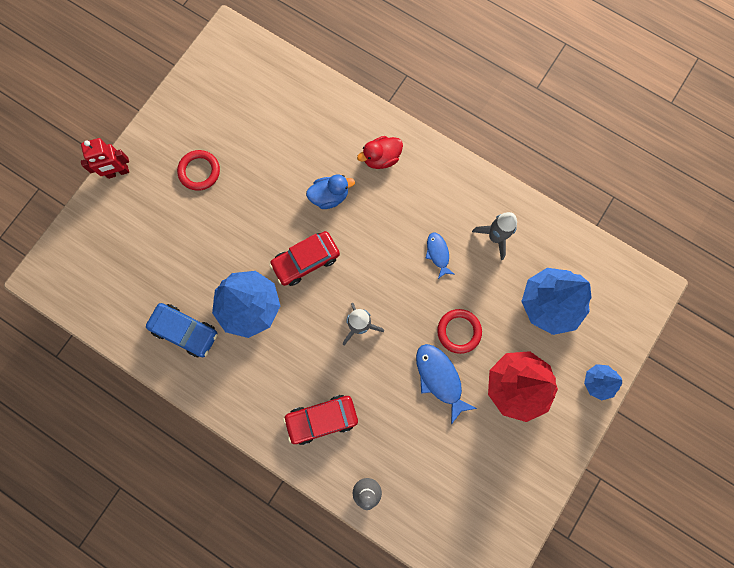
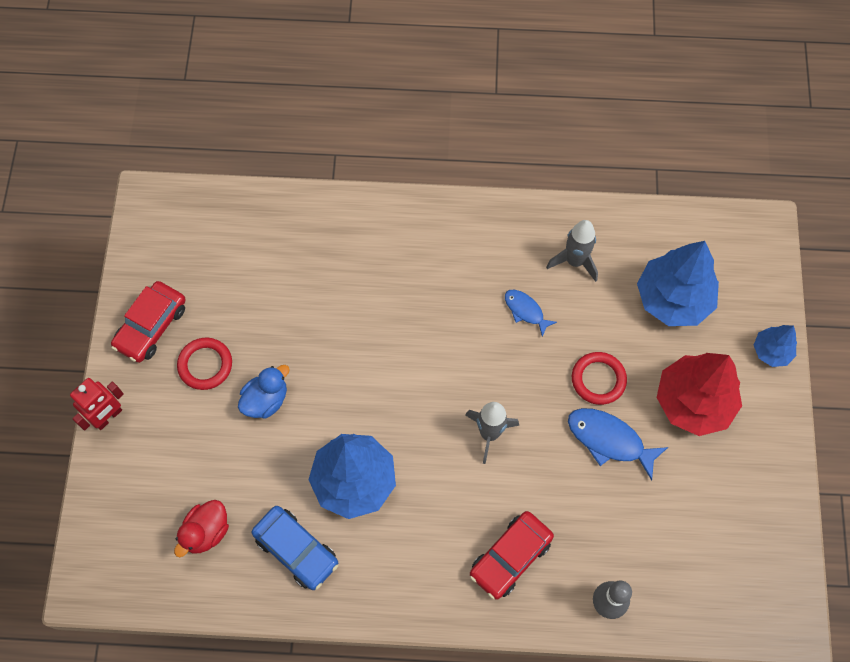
camera: 30 degrees left, 10 degrees down
(185, 331) = (296, 550): blue car -> blue car turned 45 degrees clockwise
(306, 261) = (387, 396): red car -> red car (151, 326)
(329, 196) = (370, 314): blue duck -> blue duck (266, 400)
(381, 158) = (402, 244): red duck -> red duck (206, 532)

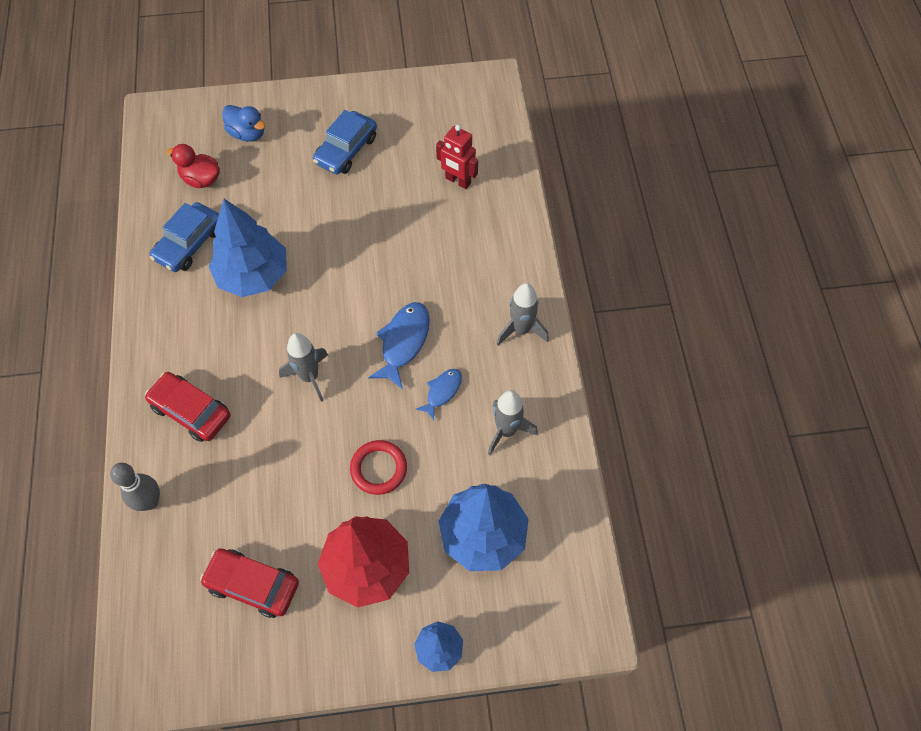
camera: 80 degrees right, 5 degrees down
(108, 417) = (292, 96): red robot -> red robot (458, 181)
(151, 326) = (375, 107): red car -> red car (253, 585)
(205, 365) = (346, 150): red ring -> blue car
(266, 400) = (320, 198): blue duck -> blue duck (247, 133)
(469, 229) = (521, 330): none -> grey rocket
(609, 440) = (315, 486): blue fish -> blue fish (403, 342)

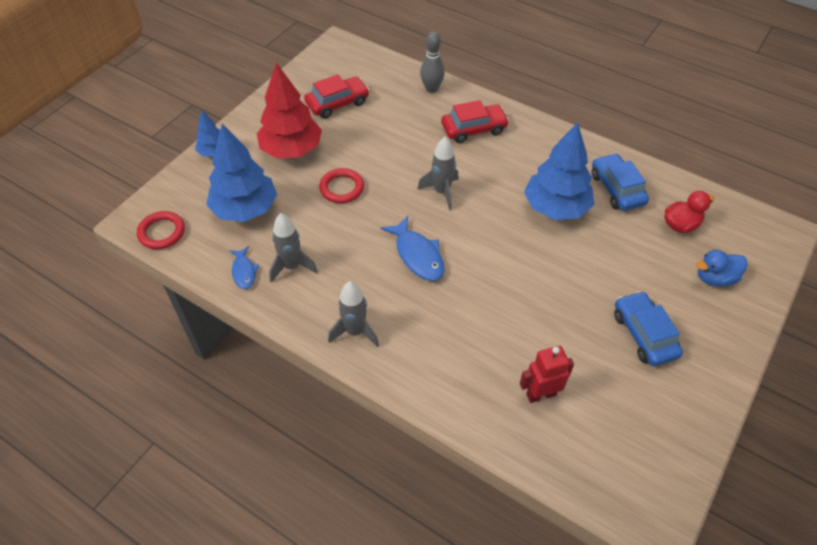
camera: 130 degrees right, 10 degrees down
(442, 392) = (357, 251): blue fish -> blue fish (244, 272)
(580, 586) = (162, 232): none -> red ring

